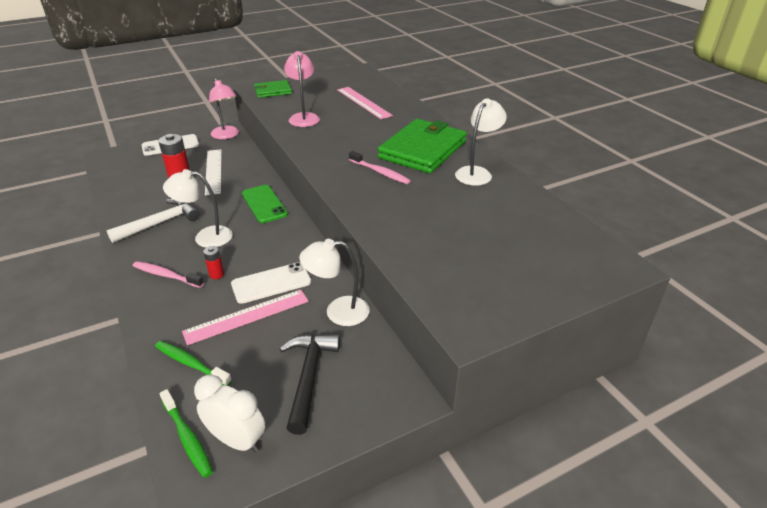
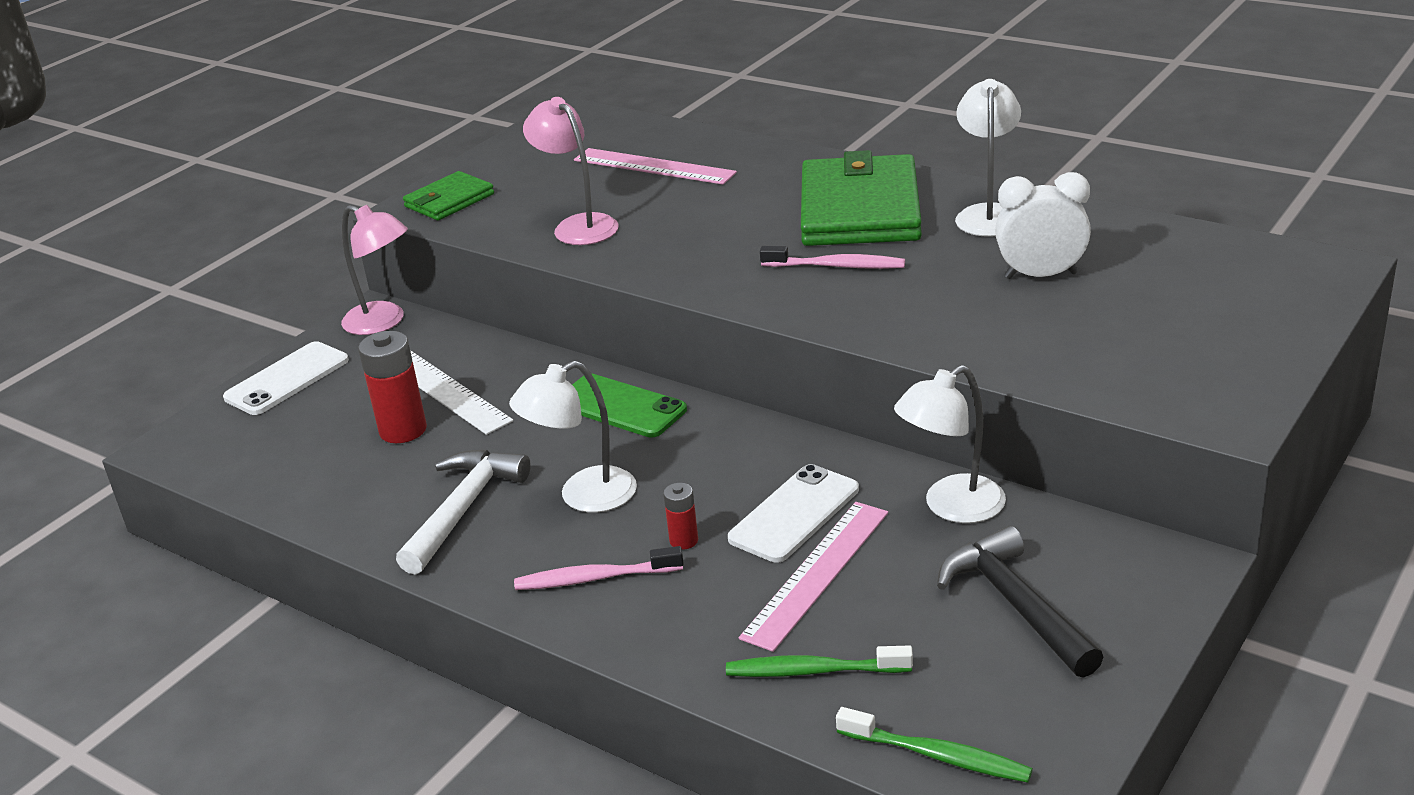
camera: 25 degrees left, 5 degrees down
(237, 440) = (1013, 723): white clock -> white clock (1041, 275)

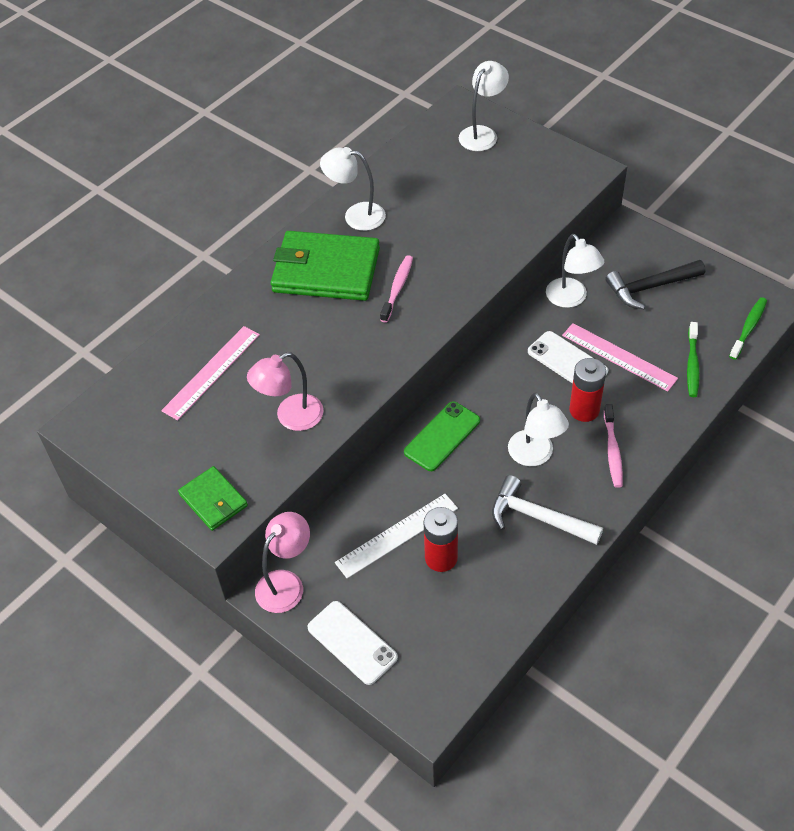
camera: 85 degrees left, 20 degrees up
(684, 540) = (584, 410): red battery -> red battery, size x1.87
(1041, 275) = (437, 206): white clock -> none
(1263, 295) = (482, 134): none -> white lamp

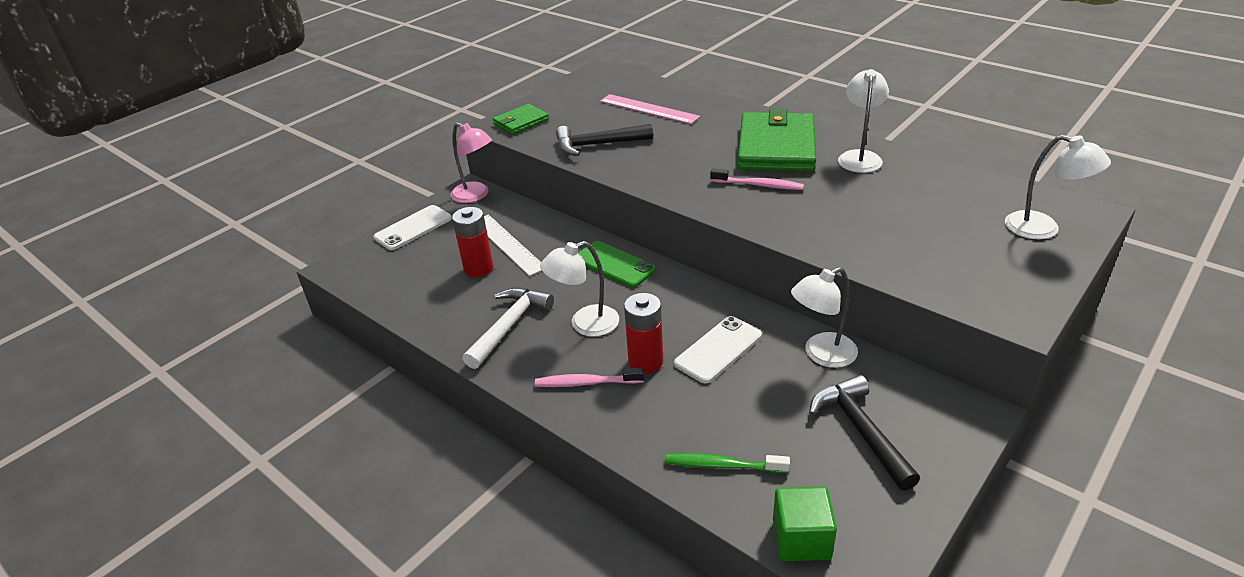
camera: 90 degrees right, 15 degrees down
(291, 417) = (598, 145): pink lamp -> black hammer
(618, 357) = (729, 394): pink ruler -> none
(748, 328) = (801, 539): green toothbrush -> green cube

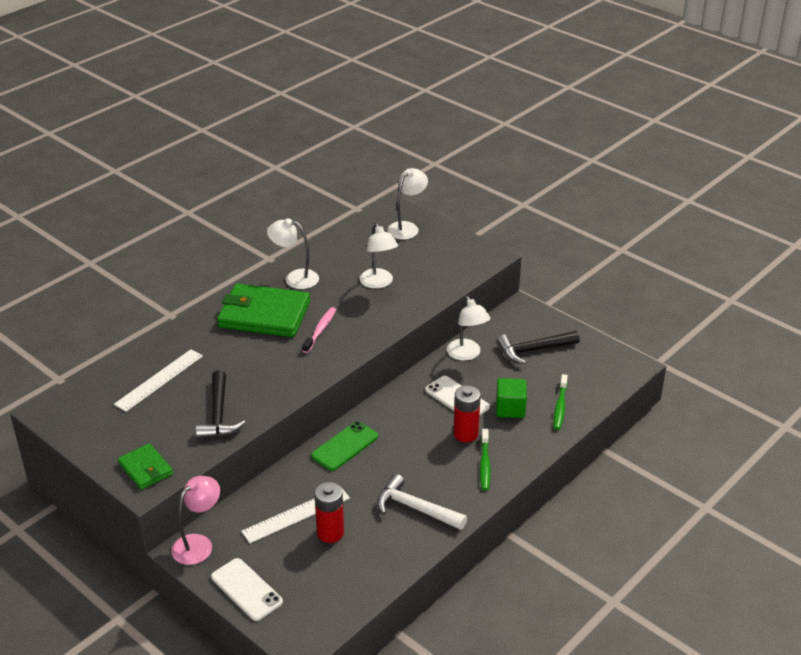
camera: 90 degrees left, 0 degrees up
(585, 324) = (420, 464): white lamp -> white lamp (378, 283)
(586, 383) = (484, 464): pink toothbrush -> green toothbrush
(648, 109) = (159, 380): pink ruler -> white ruler
(801, 539) = (610, 383): green cube -> green cube (510, 408)

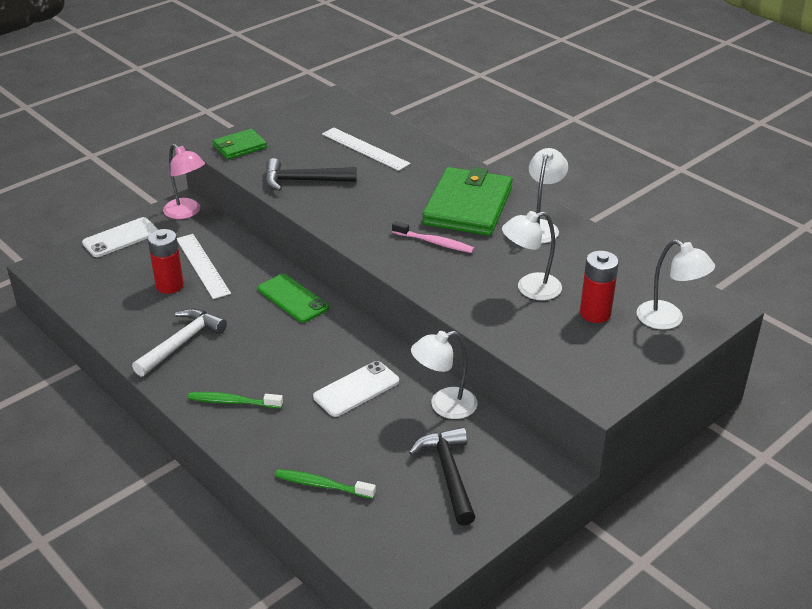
camera: 95 degrees right, 0 degrees up
(465, 434) = (289, 391): red battery -> red battery (595, 313)
(510, 408) = (328, 435): green cube -> none

